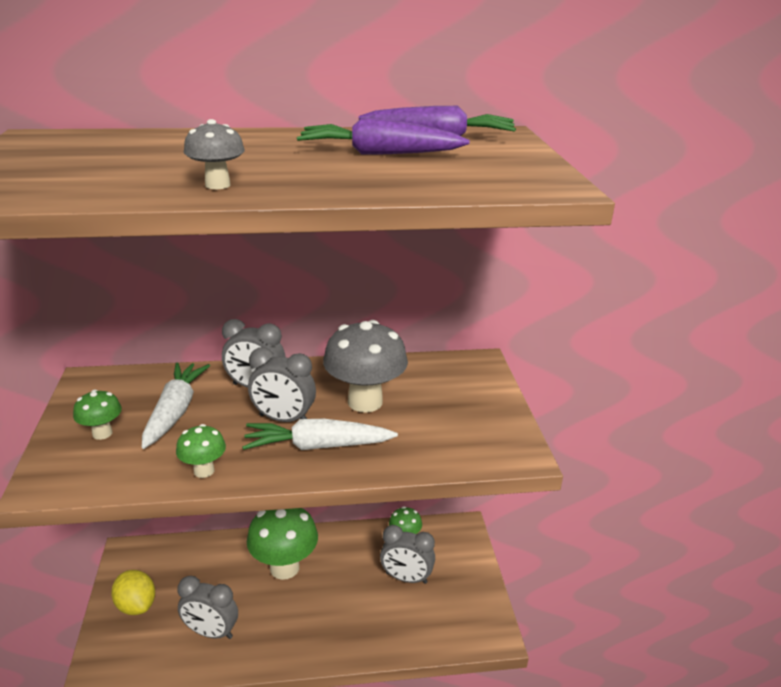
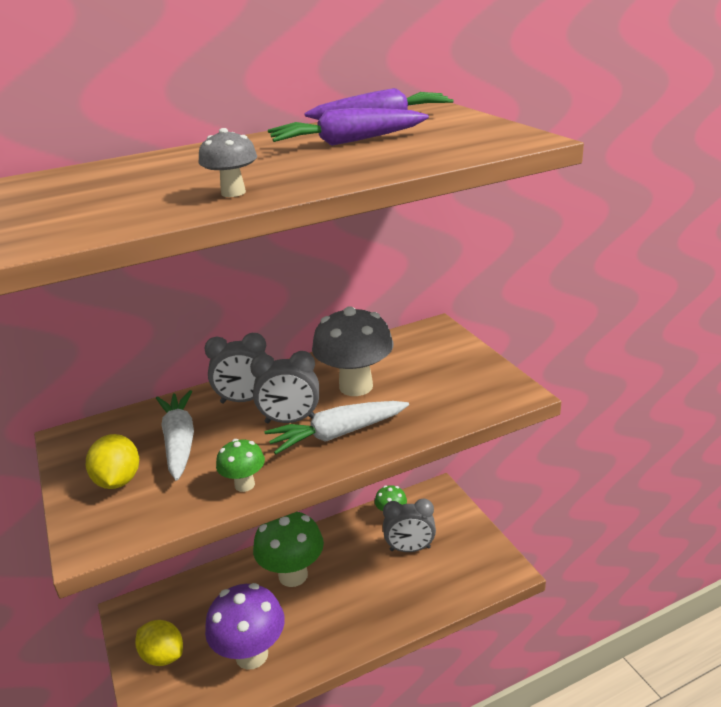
camera: 15 degrees left, 0 degrees up
(102, 433) = (118, 481): green mushroom -> yellow lemon
(211, 632) = (252, 655): grey clock -> purple mushroom

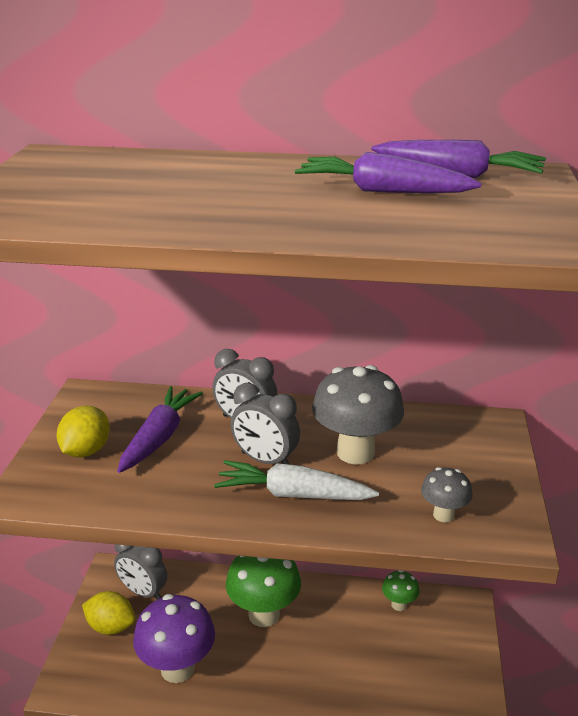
camera: 30 degrees right, 0 degrees up
(163, 656) = (111, 627): yellow lemon -> yellow lemon turned 45 degrees counterclockwise
(179, 442) = (159, 437): white carrot -> purple carrot
(233, 193) = (200, 219): grey mushroom -> grey mushroom (443, 515)
(244, 485) = (173, 504): green mushroom -> none
(410, 549) = (392, 649): grey clock -> grey clock (143, 592)

